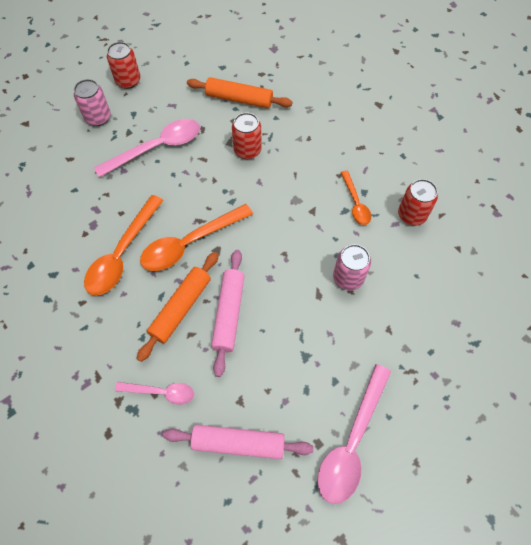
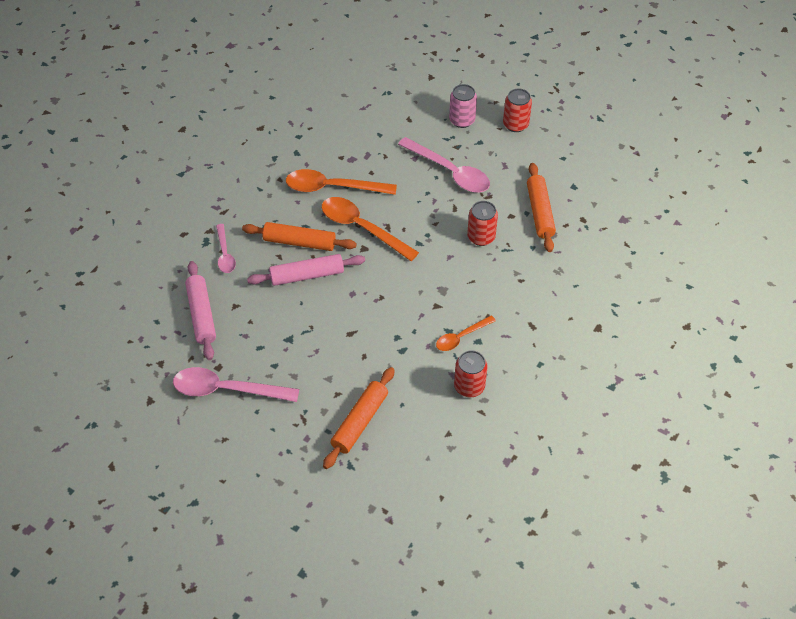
camera: 70 degrees right, 10 degrees down
(348, 278) = (376, 351): pink can -> none
(427, 318) = (360, 422): none -> orange rolling pin

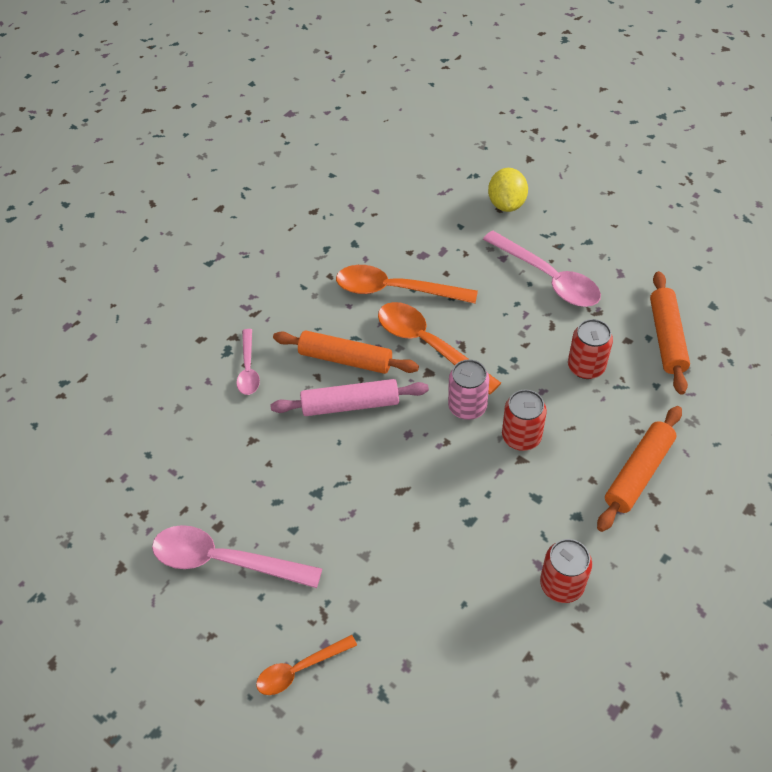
camera: 10 degrees right, 0 degrees up
(201, 315) = (207, 449): pink rolling pin -> none
(360, 422) = (402, 626): orange rolling pin -> orange rolling pin (638, 473)
(415, 115) = (506, 204): none -> yellow lemon
(461, 337) = (553, 508): orange spoon -> orange spoon (300, 669)
(462, 120) = (566, 213): pink can -> pink can (467, 407)
(515, 124) = (635, 221): red can -> red can (521, 437)

